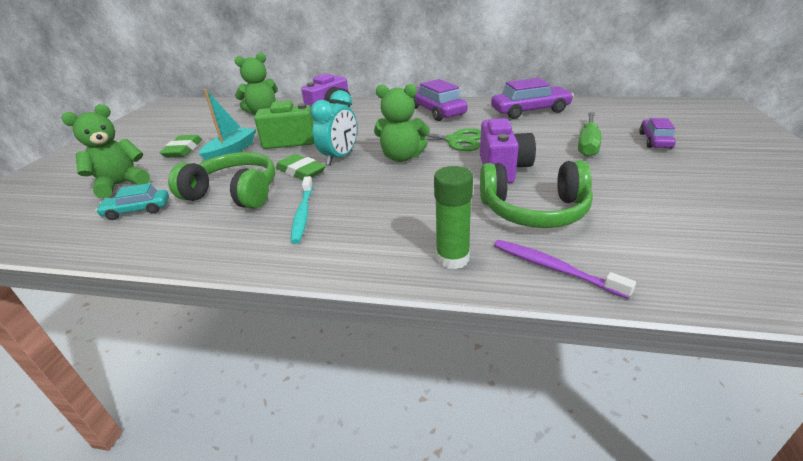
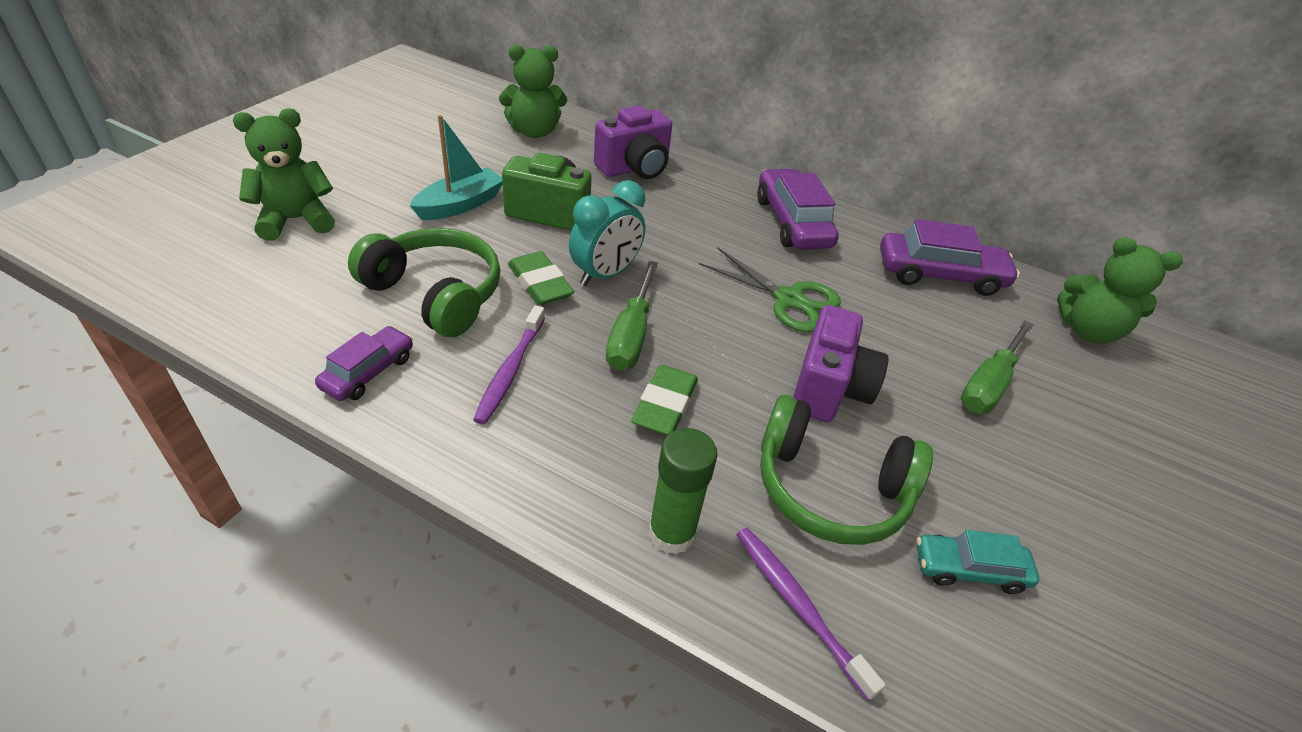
camera: 10 degrees right, 10 degrees up
(137, 210) = (302, 280): turquoise car -> turquoise car (969, 569)
(183, 150) = (397, 177): green eraser -> green eraser (664, 405)
(303, 214) = (510, 370): turquoise toothbrush -> purple toothbrush
(371, 178) = (631, 335): none -> green screwdriver
(402, 157) = (694, 307): green teddy bear -> green teddy bear (1088, 331)
(655, 140) = (1101, 416): purple car -> purple car (368, 372)

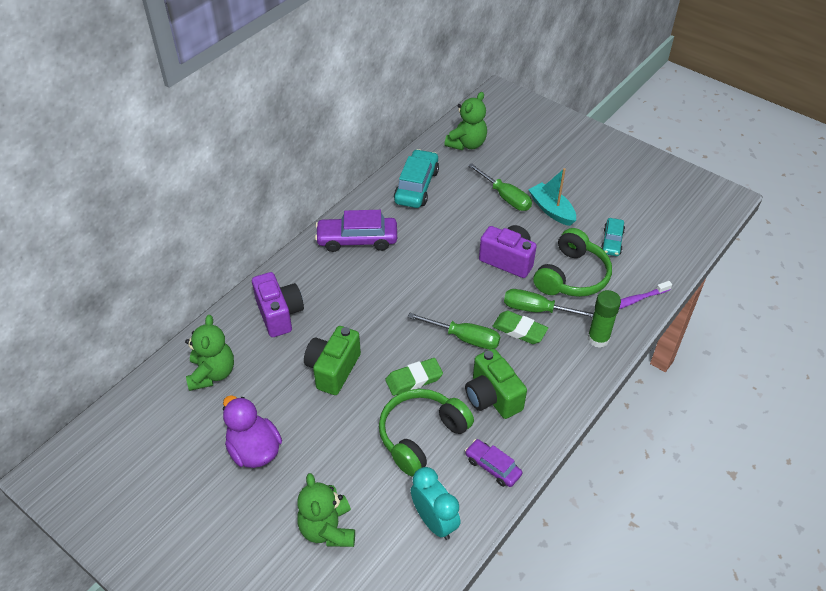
camera: 75 degrees left, 5 degrees up
(423, 164) = (254, 450): none -> purple duck
(460, 205) = (317, 423): turquoise boat -> turquoise boat (551, 210)
(510, 370) = (492, 397): purple toothbrush -> green camera
(605, 274) = (406, 344): turquoise clock -> turquoise clock (434, 521)
(720, 431) = (537, 310): none -> green screwdriver
(789, 299) = (435, 259): green scissors -> none
(940, 275) = (416, 186): purple car -> turquoise car

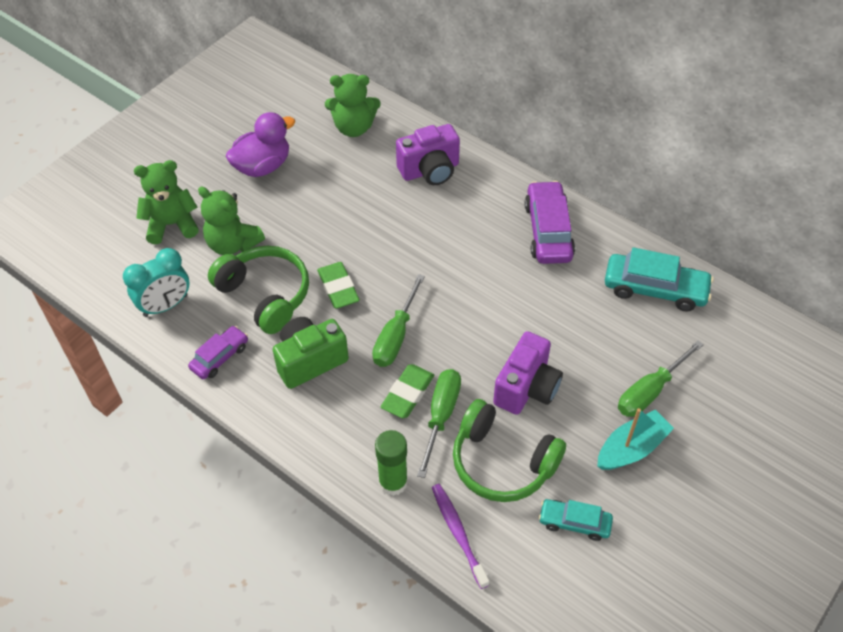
camera: 90 degrees right, 5 degrees up
(333, 369) = (354, 219): green camera -> none
(467, 144) = (757, 348): green teddy bear -> green teddy bear (233, 244)

